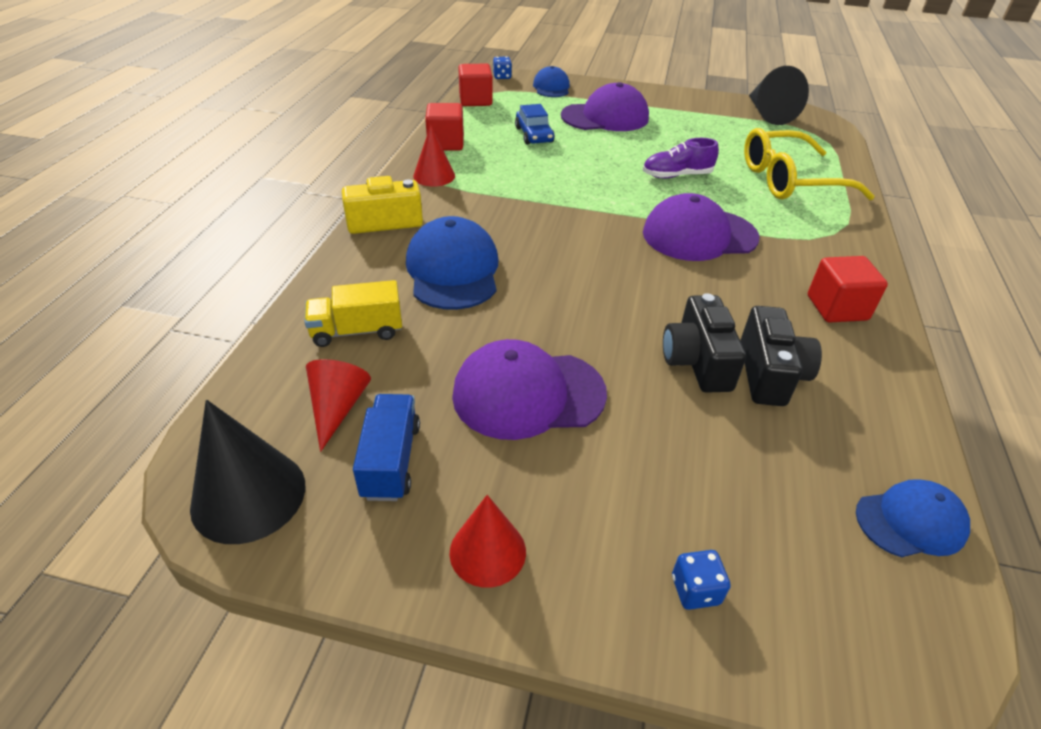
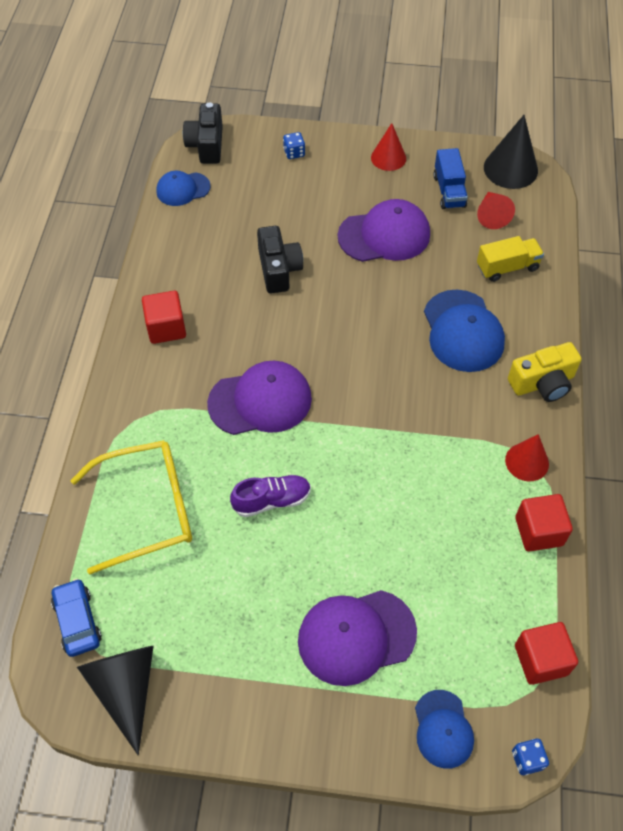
camera: 175 degrees right, 15 degrees up
(534, 135) = (441, 569): blue car -> blue car (77, 621)
(769, 374) = (232, 265): black camera -> black camera (206, 145)

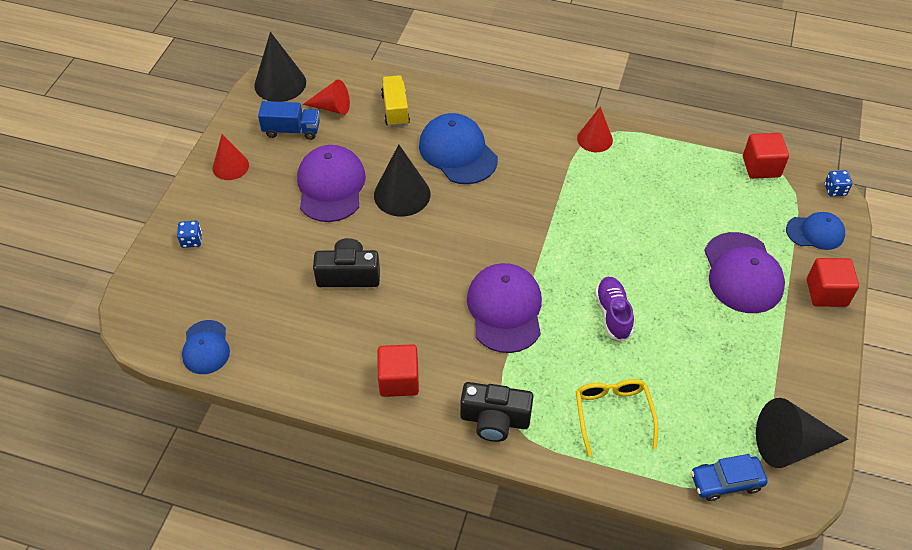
camera: 80 degrees left, 5 degrees down
(147, 509) = (613, 415): yellow glasses -> yellow glasses, size x0.66
(206, 145) = (145, 318): black camera -> black camera (495, 420)
(389, 293) = (402, 194): none -> black cone
(463, 331) = (458, 152): blue cap -> blue cap turned 120 degrees counterclockwise
(539, 531) = (657, 145): red cube -> red cube (826, 293)
(542, 383) = (521, 114): yellow camera -> none

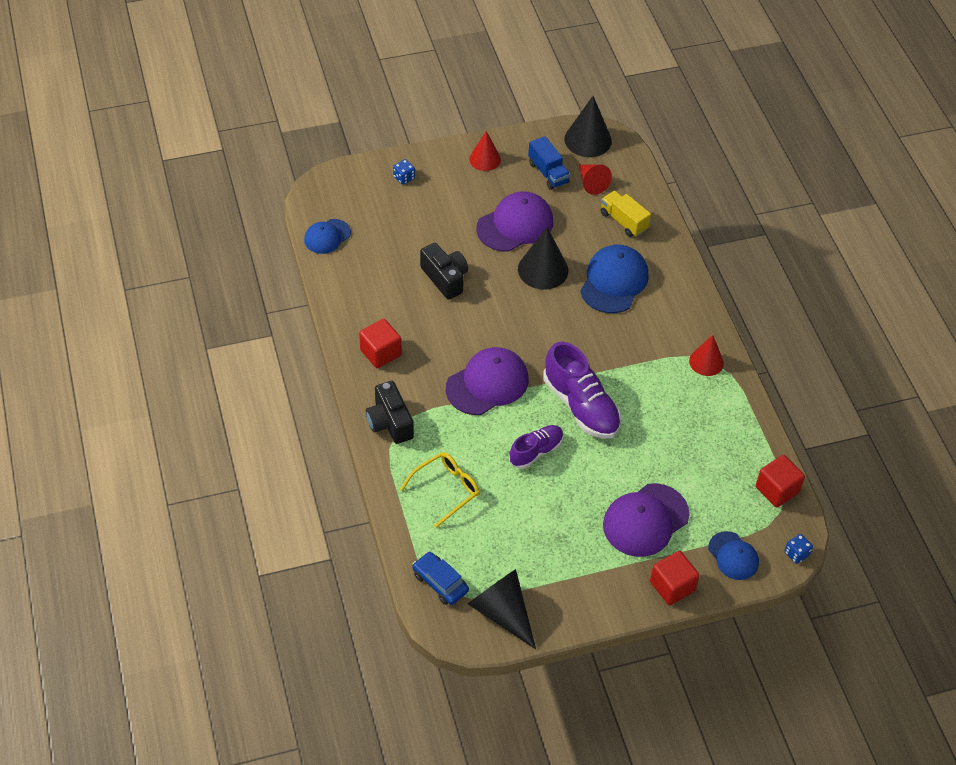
camera: 55 degrees right, 0 degrees up
(395, 110) = (623, 221): yellow truck -> yellow truck turned 90 degrees counterclockwise
(582, 251) = (581, 406): none -> purple shoe

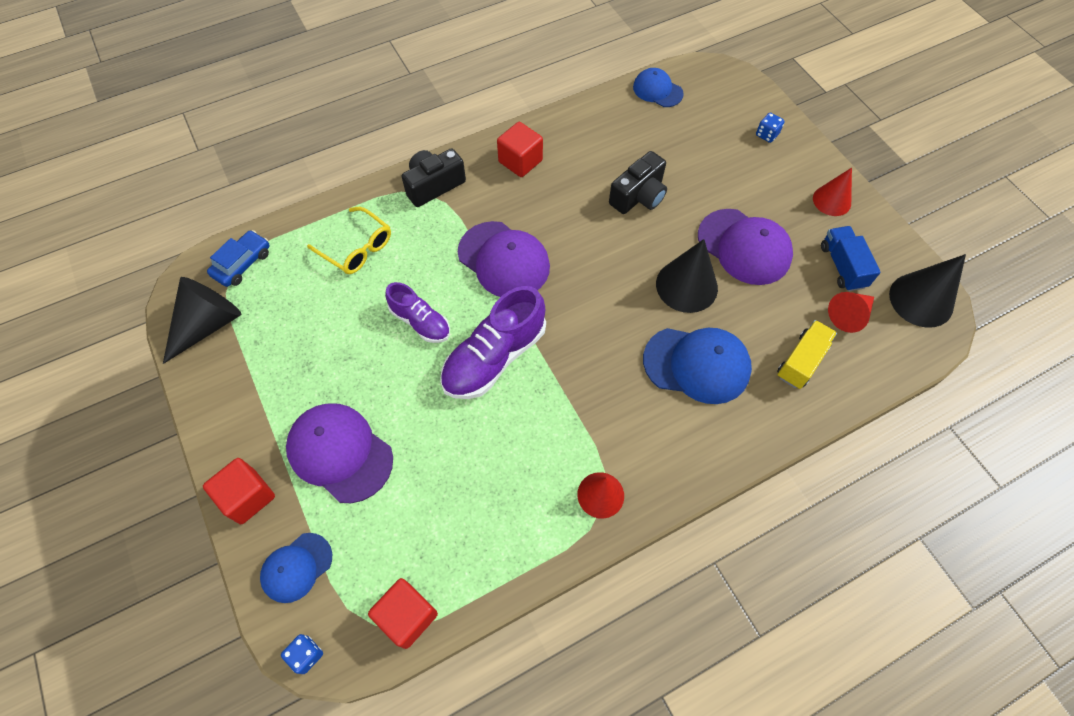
camera: 80 degrees right, 10 degrees up
(548, 173) = (842, 266): blue truck -> blue truck turned 120 degrees clockwise

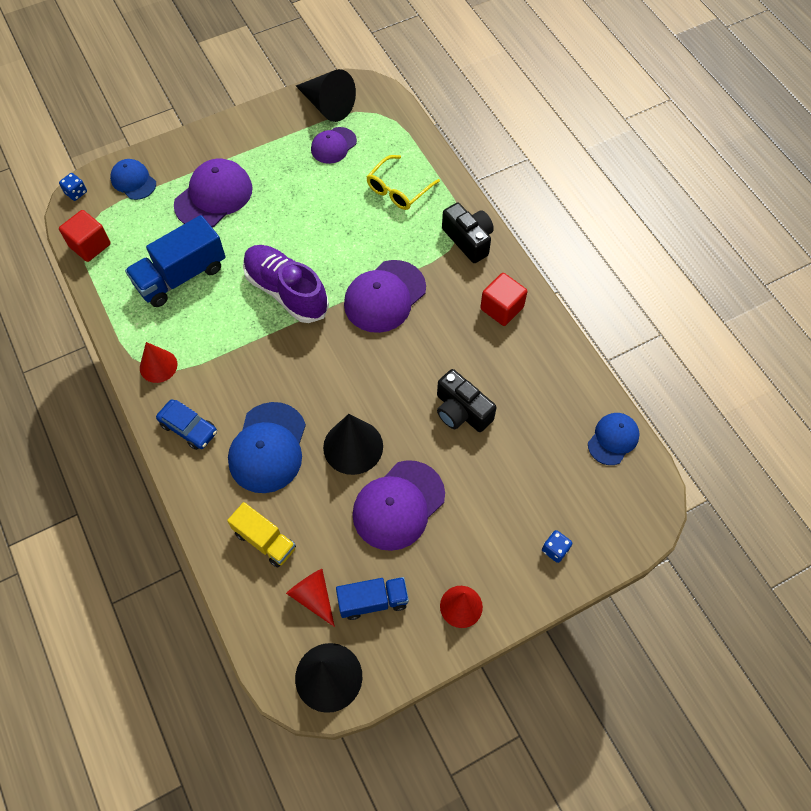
camera: 90 degrees right, 0 degrees up
(242, 263) = (383, 117): blue car -> blue car (188, 428)
(248, 497) = (187, 148): red cube -> none
(277, 315) = (333, 145): none -> purple cap
(420, 322) = (323, 238): purple shoe -> none
(466, 482) = (181, 276): none -> blue truck

